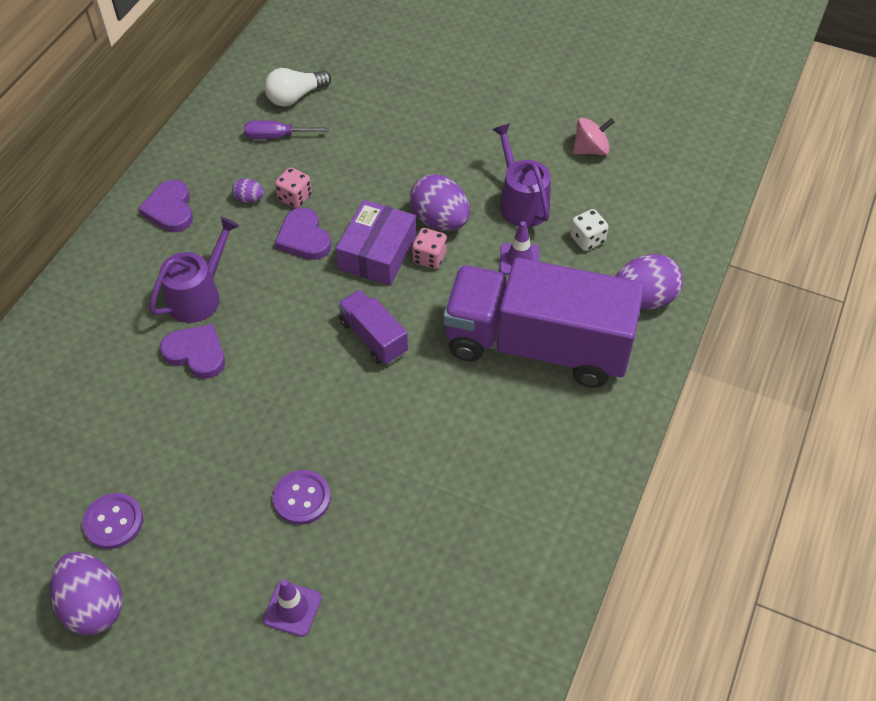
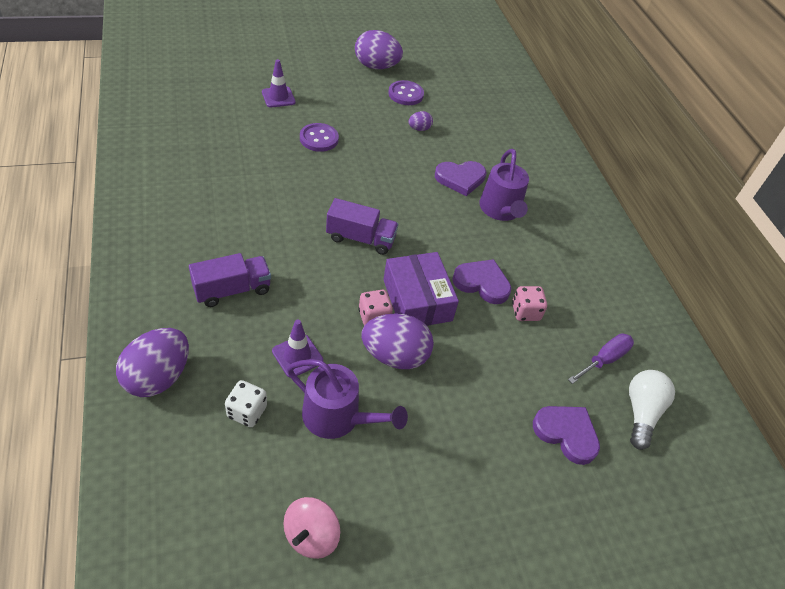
camera: 135 degrees right, 5 degrees down
(170, 209) = (593, 255): purple heart -> purple heart (566, 434)
(249, 199) = (554, 292): purple egg -> purple egg (419, 129)
(537, 345) = (232, 290): purple truck -> purple truck, size x0.44

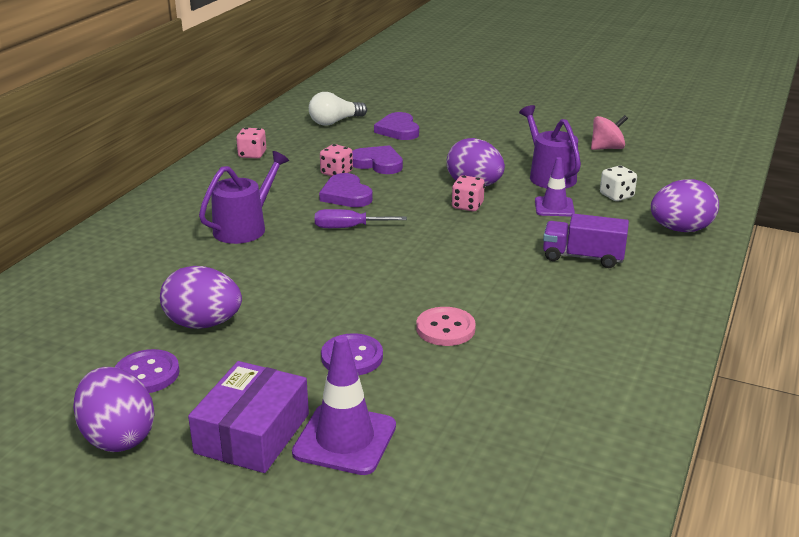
camera: 135 degrees left, 20 degrees down
(278, 97) = (345, 439): purple traffic cone -> purple traffic cone, size x1.57
(284, 177) = (445, 328): none -> pink button
(360, 238) = (418, 252): purple truck -> none
(417, 300) = (417, 203): purple box -> purple box (252, 433)
(419, 129) = (203, 324): purple egg -> purple egg, size x2.07
(460, 179) = (241, 262): purple heart -> purple heart (378, 163)
(604, 359) = (318, 141): purple screwdriver -> purple screwdriver (348, 227)
(622, 304) = (252, 155): none -> pink dice

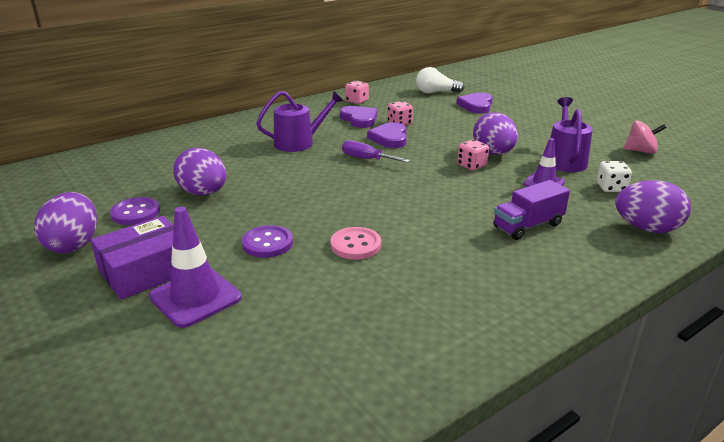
camera: 30 degrees right, 0 degrees up
(378, 163) = (436, 123): purple heart -> purple heart (359, 119)
(583, 257) = (528, 226): purple truck -> purple truck turned 75 degrees counterclockwise

